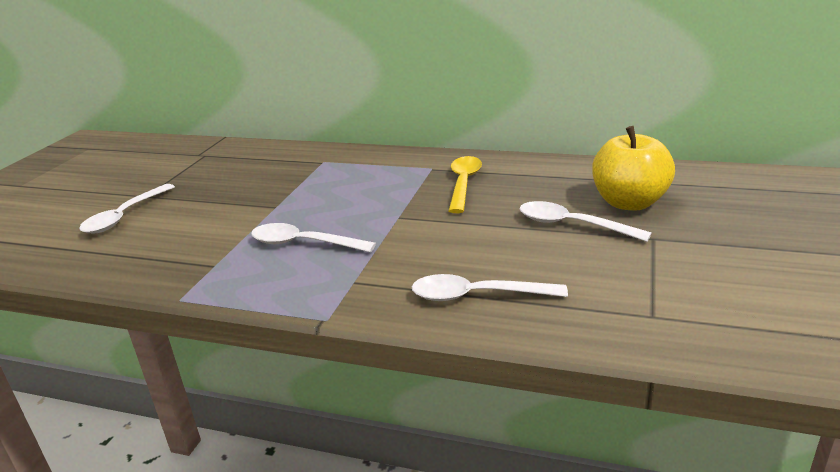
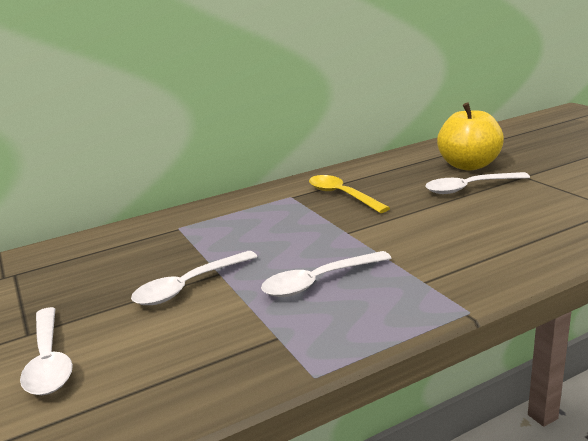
camera: 45 degrees left, 5 degrees down
(477, 296) = (519, 245): white spoon -> white spoon (189, 286)

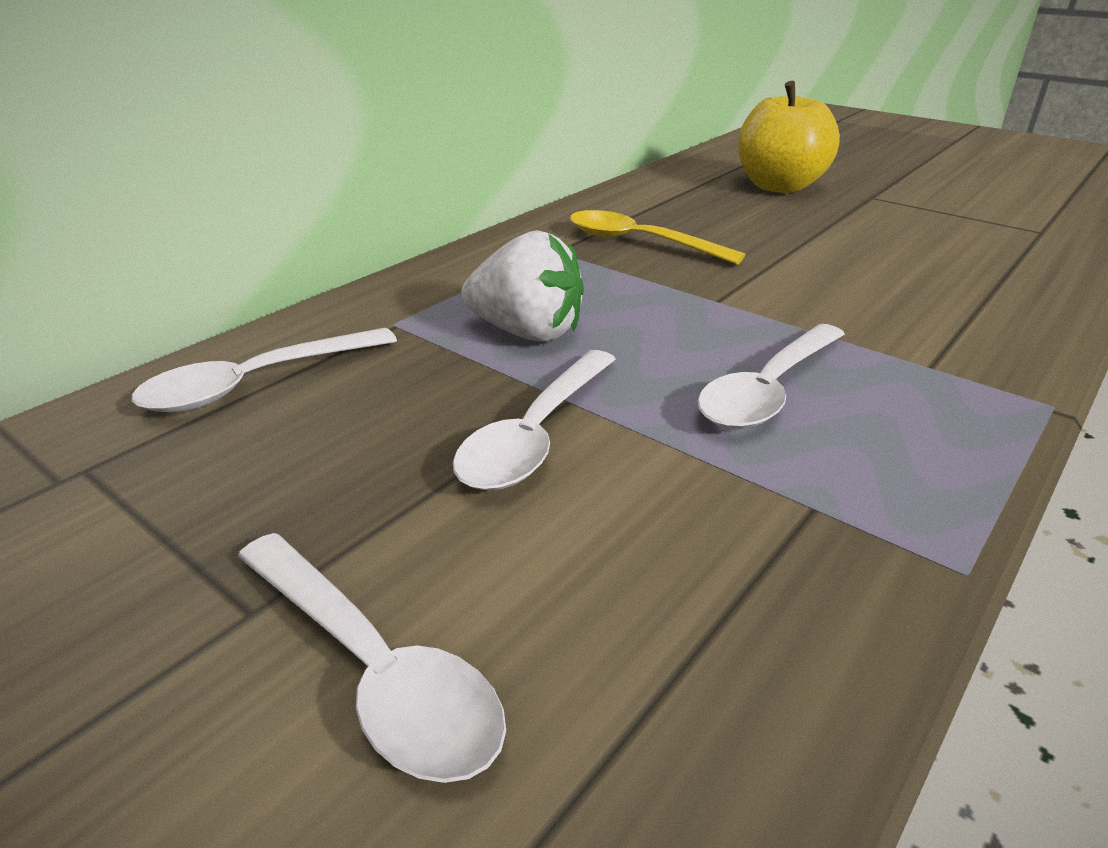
camera: 25 degrees left, 10 degrees up
(233, 239) = (527, 332): none -> white strawberry
(470, 188) = (820, 217): white spoon -> white spoon (257, 383)

